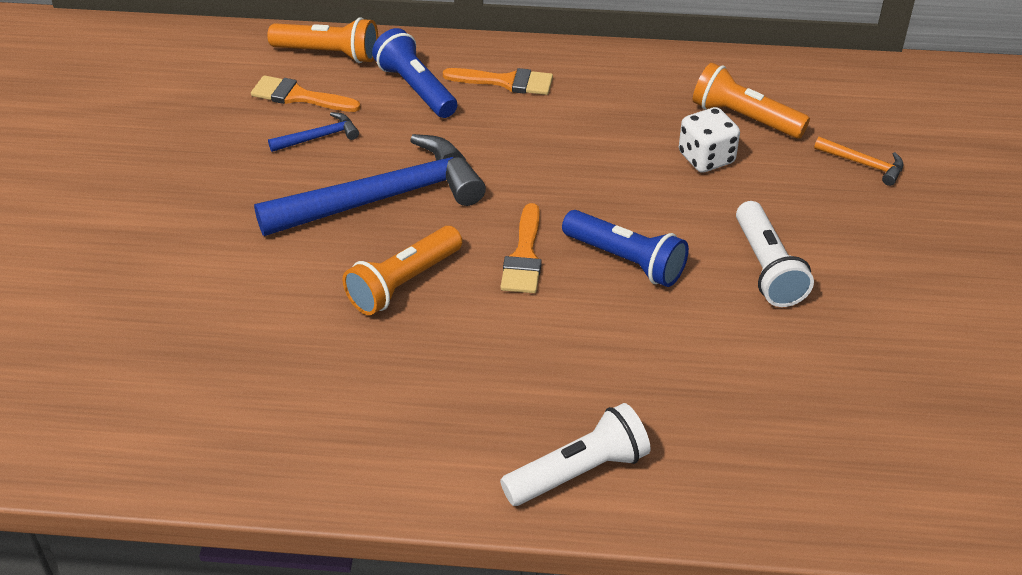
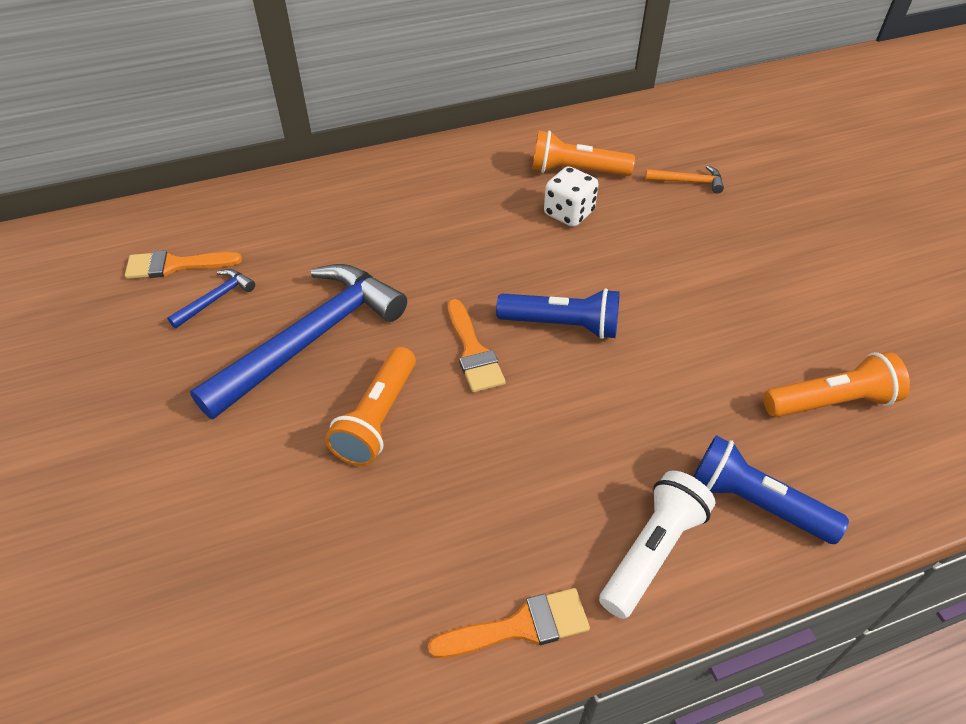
camera: 25 degrees left, 5 degrees up
(328, 54) = (184, 216): orange flashlight -> orange flashlight (830, 402)
(416, 89) = (285, 225): blue flashlight -> blue flashlight (755, 503)
(506, 82) = (363, 196): orange brush -> orange brush (520, 626)
(767, 268) = (677, 292): white flashlight -> none

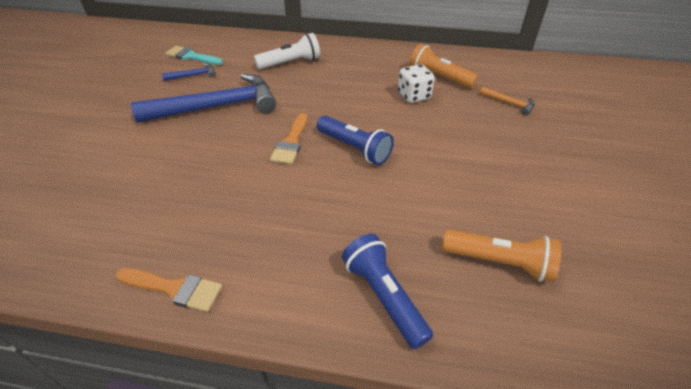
camera: 30 degrees right, 5 degrees down
(175, 265) = (191, 56): orange brush -> turquoise brush
(378, 418) = (211, 153): orange flashlight -> none
(652, 551) = (288, 290): white flashlight -> white flashlight (290, 63)

